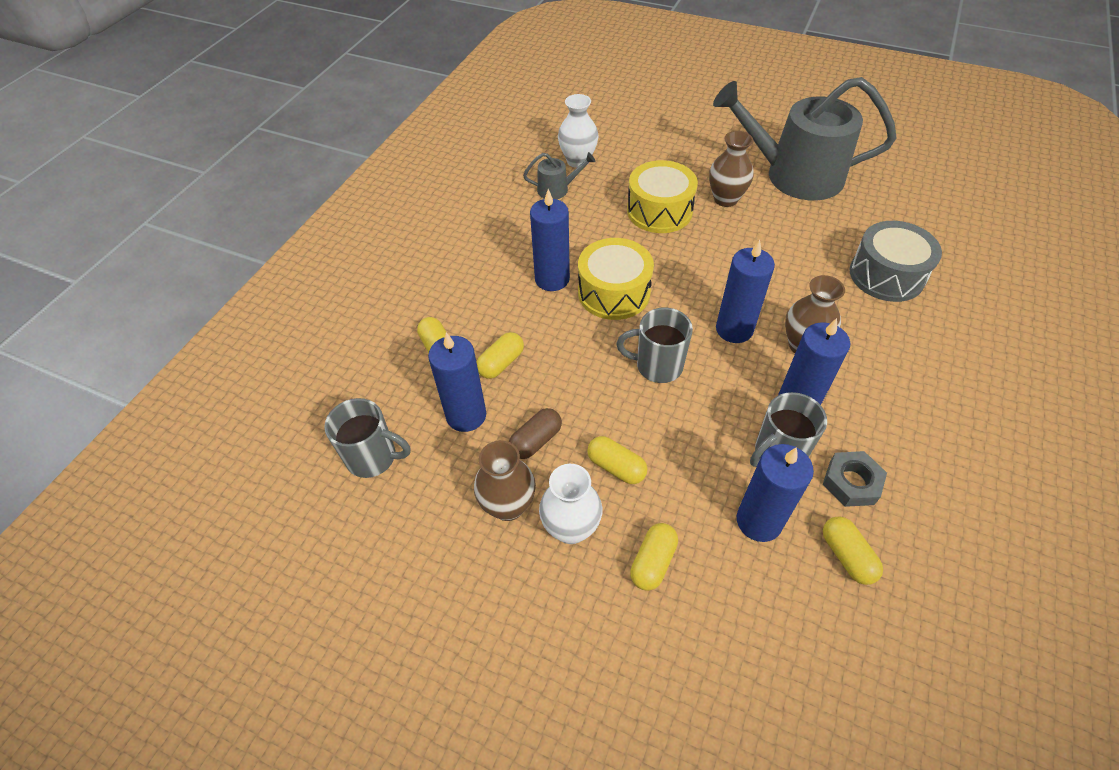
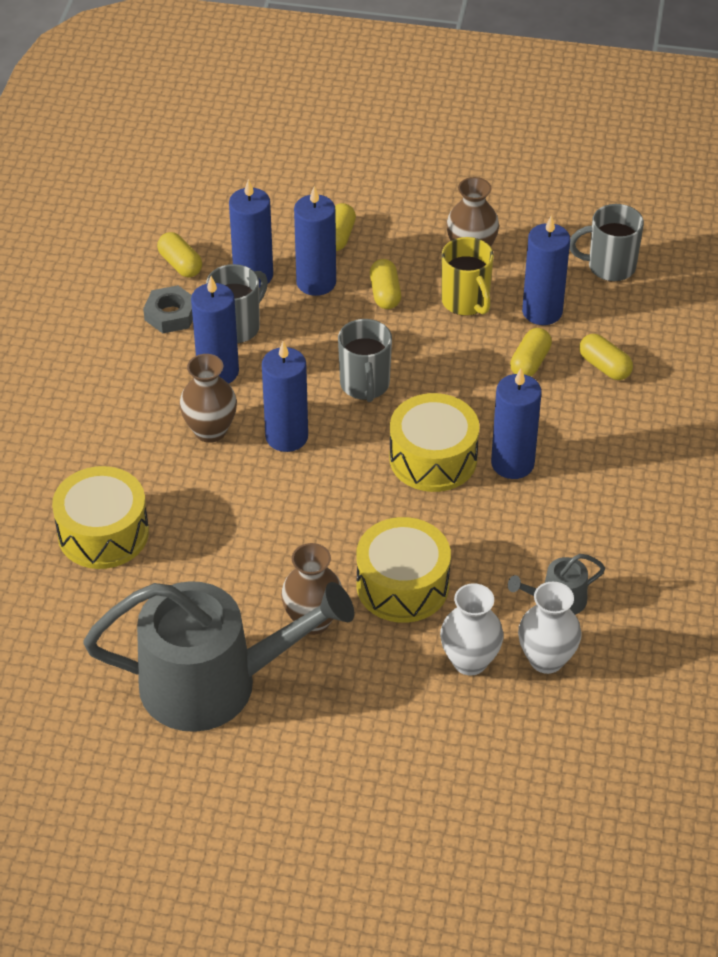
camera: 165 degrees right, 5 degrees down
(536, 440) = (466, 302): brown capsule -> yellow mug
(571, 528) = (412, 247): white vase -> white vase (470, 661)
(616, 467) = (385, 294): yellow capsule -> yellow capsule turned 60 degrees clockwise
(657, 366) = (365, 385): grey mug -> grey mug turned 90 degrees clockwise
(688, 497) = (316, 282): none -> blue candle
(886, 275) = (103, 533): grey drum -> yellow drum

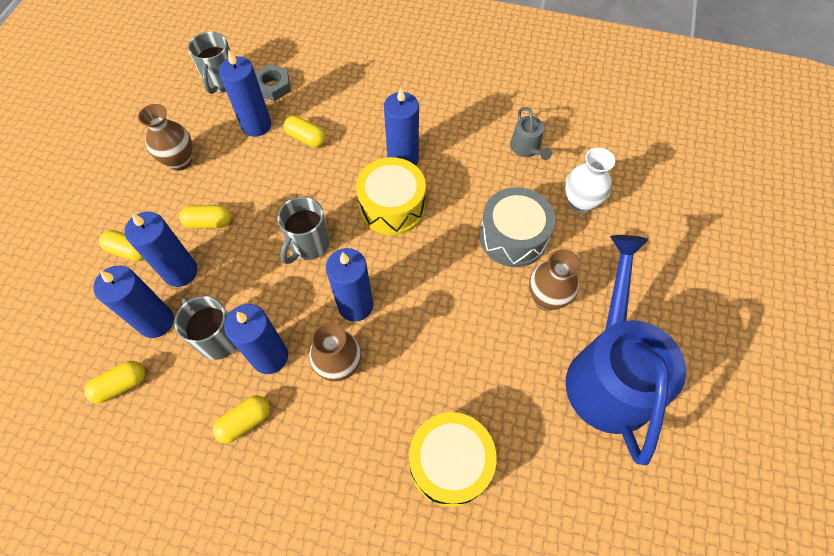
camera: 85 degrees left, 15 degrees up
(171, 315) = (187, 396): grey nut -> grey nut (273, 86)
(213, 683) = (609, 374): grey watering can -> blue watering can
(365, 385) = (308, 245): grey mug -> grey mug turned 120 degrees clockwise
(402, 585) = (513, 237): yellow drum -> grey drum
(466, 302) = (233, 170): yellow mug -> none
(546, 659) = (576, 160): white vase -> none
(604, 366) = (319, 97): yellow capsule -> yellow capsule (245, 421)

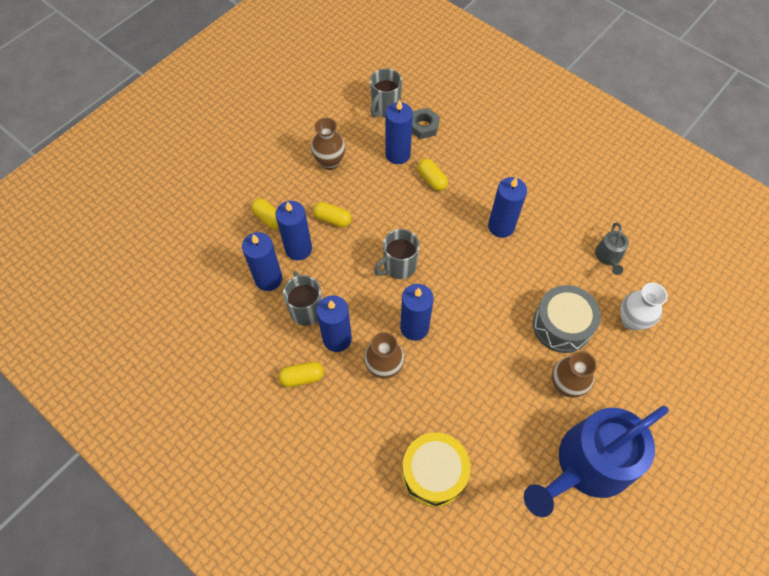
camera: 25 degrees right, 0 degrees up
(121, 385) = (229, 314): yellow capsule -> none
(392, 206) = (475, 262): yellow drum -> none
(609, 374) = (587, 465): blue watering can -> blue watering can turned 150 degrees counterclockwise

